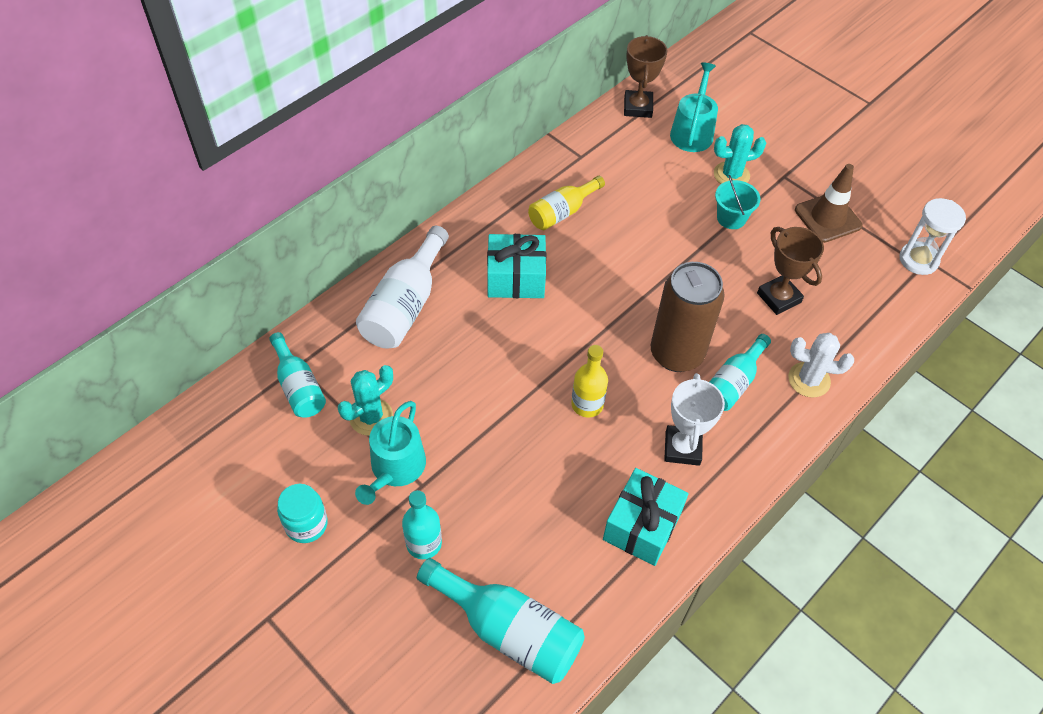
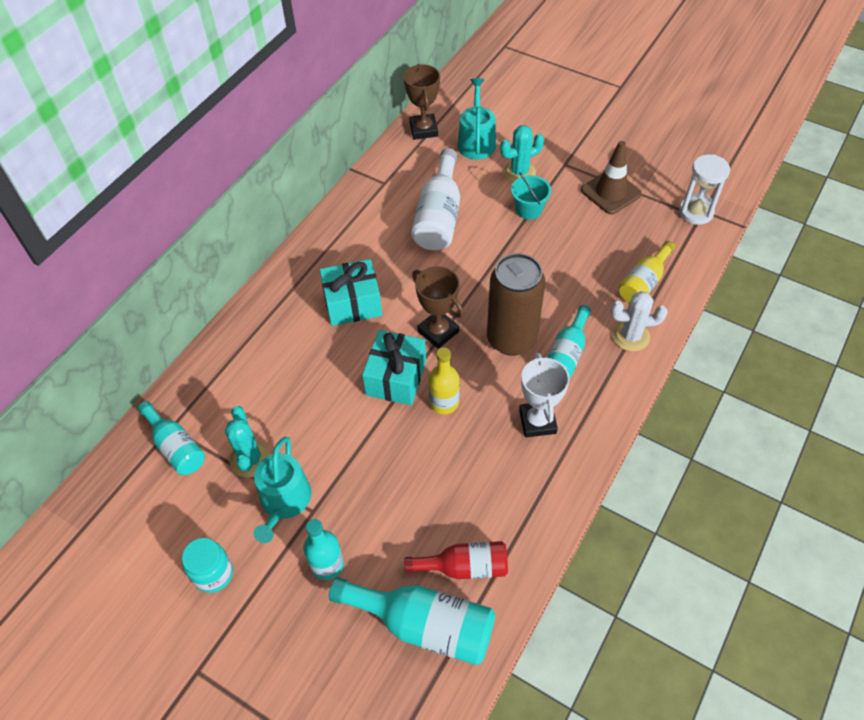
camera: 10 degrees left, 0 degrees up
(371, 417) = (250, 459): turquoise cactus -> turquoise cactus turned 45 degrees counterclockwise
(405, 305) = (258, 350): white bottle -> white bottle (439, 216)
(562, 212) = (379, 235): yellow bottle -> yellow bottle (644, 282)
(566, 581) = (464, 566): none -> red bottle
(642, 526) = (519, 500): turquoise gift -> turquoise gift (396, 378)
(778, 298) = (587, 270): brown trophy -> brown trophy (438, 331)

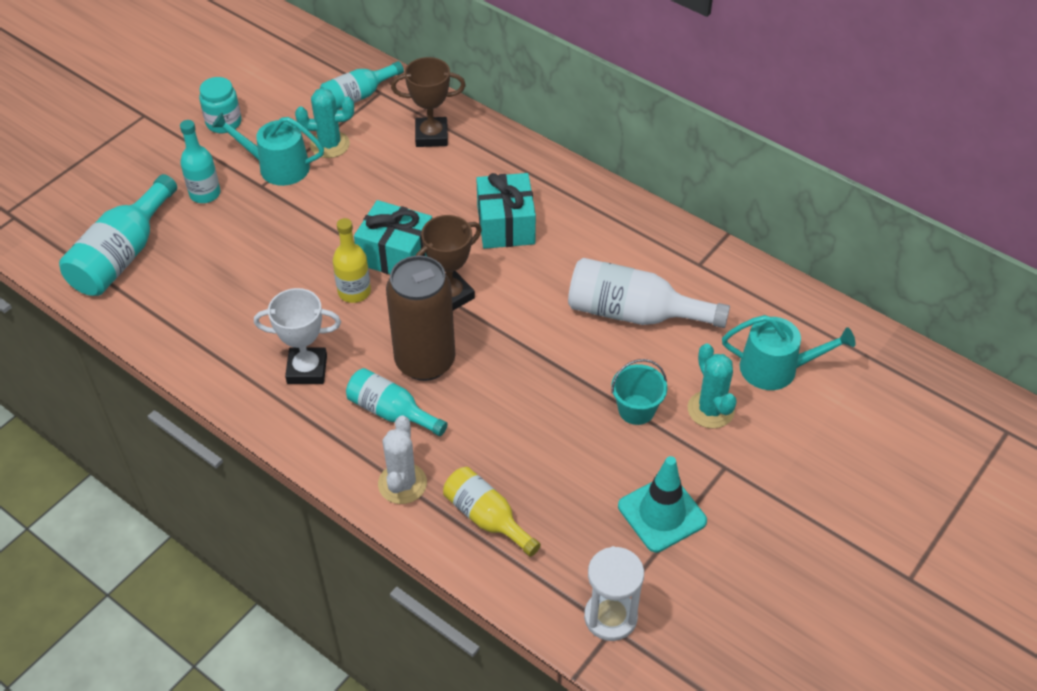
camera: 95 degrees right, 5 degrees down
(423, 130) = (802, 312): brown trophy -> brown trophy (431, 136)
(464, 566) = (166, 289): red bottle -> none
(611, 192) = (662, 513): brown traffic cone -> turquoise traffic cone

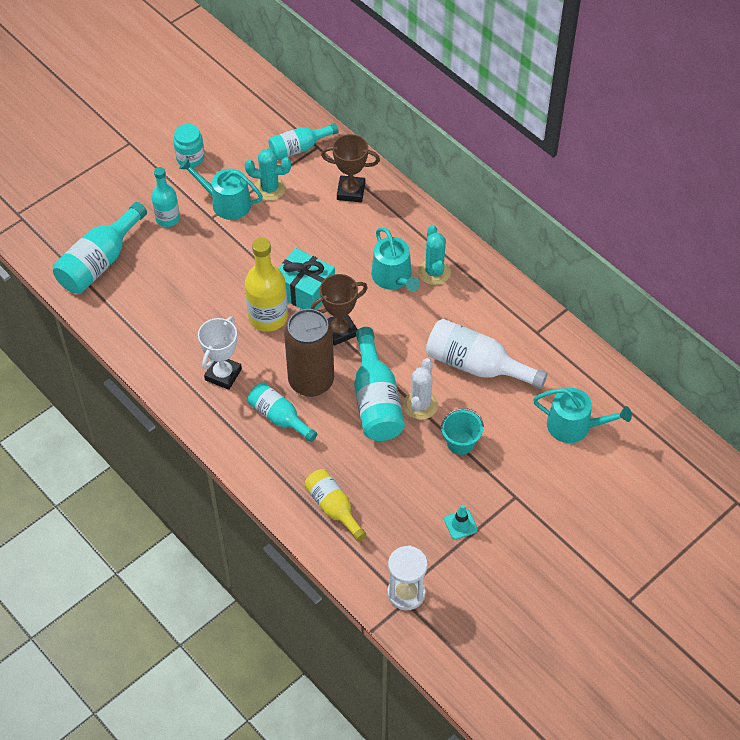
camera: 10 degrees right, 5 degrees up
(307, 369) = (223, 374): white trophy -> white trophy turned 75 degrees counterclockwise
(354, 292) = (268, 317): yellow bottle -> yellow bottle, size x1.55
(402, 483) = (277, 473): white cactus -> white cactus (420, 405)
(505, 225) = (394, 277): turquoise gift -> turquoise watering can
(515, 373) = (376, 400): none -> turquoise bottle
(662, 513) = (460, 524): turquoise traffic cone -> turquoise traffic cone, size x0.54
(710, 409) = (516, 451): turquoise cactus -> turquoise cactus (434, 272)

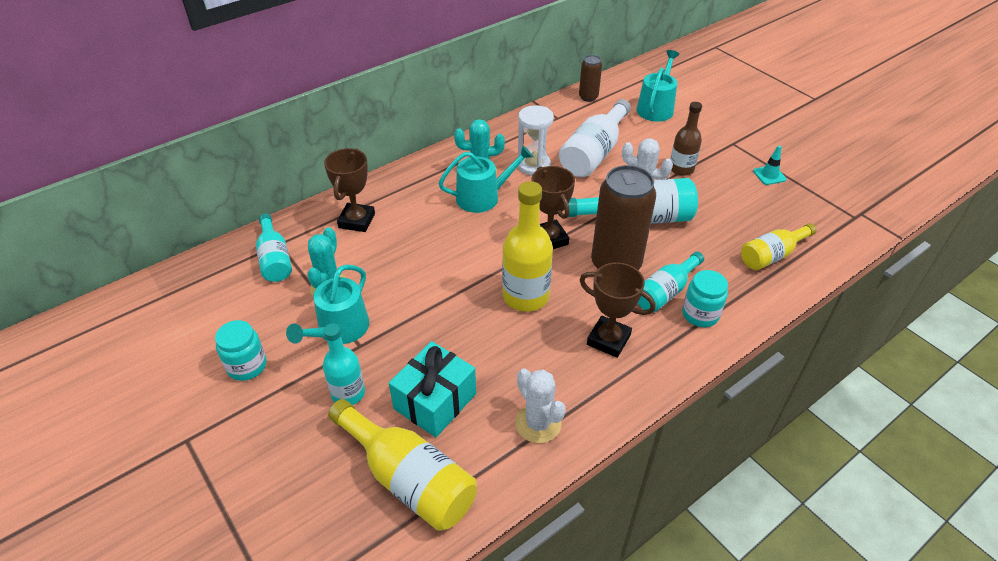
camera: 85 degrees left, 10 degrees down
(100, 262) = (409, 478): turquoise bottle -> yellow bottle
(143, 330) = (538, 423): none -> white cactus
(223, 374) = (608, 340): white trophy -> brown trophy
(254, 441) = (700, 314): none -> turquoise jar
(305, 291) = (491, 264): turquoise gift -> turquoise gift (435, 401)
(406, 593) = (852, 212): white hourglass -> white hourglass (533, 165)
(460, 442) = (681, 169): turquoise bucket -> brown bottle
(584, 360) = (588, 97): none -> brown can

